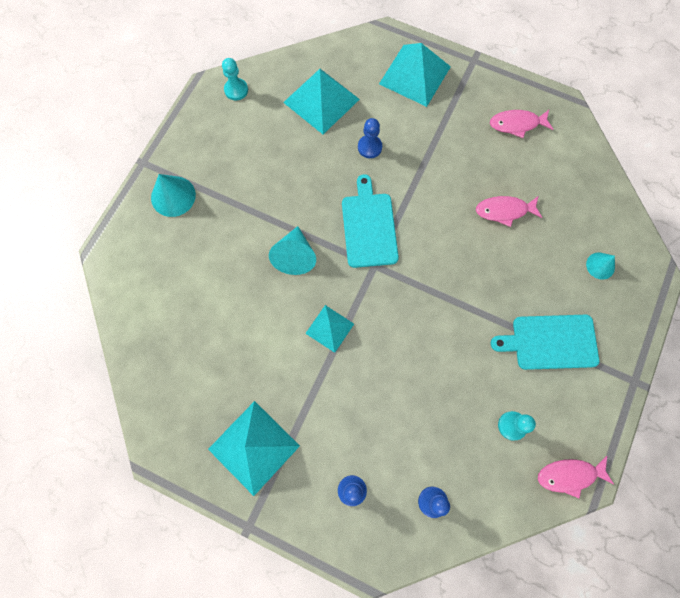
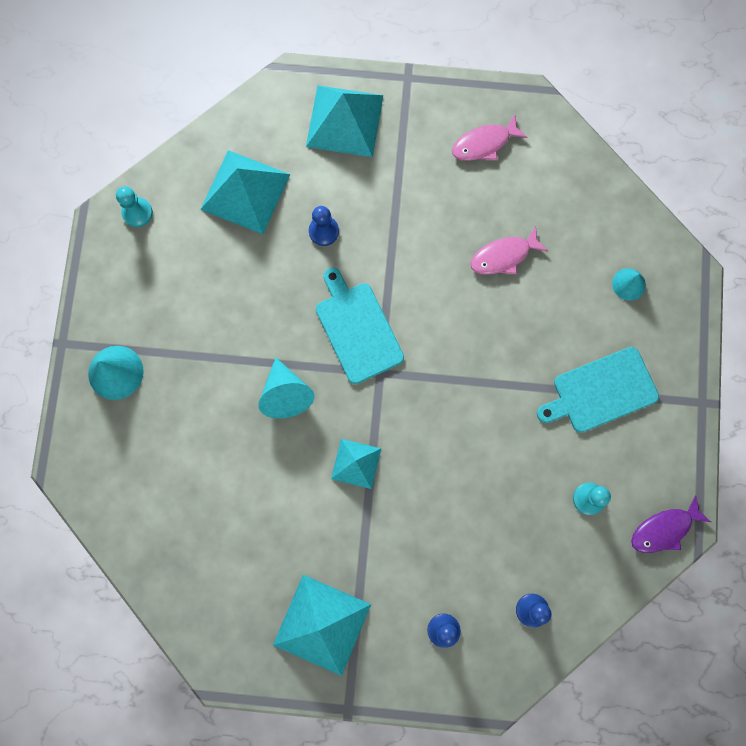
camera: 20 degrees left, 5 degrees up
(569, 475) = (664, 529): pink fish -> purple fish

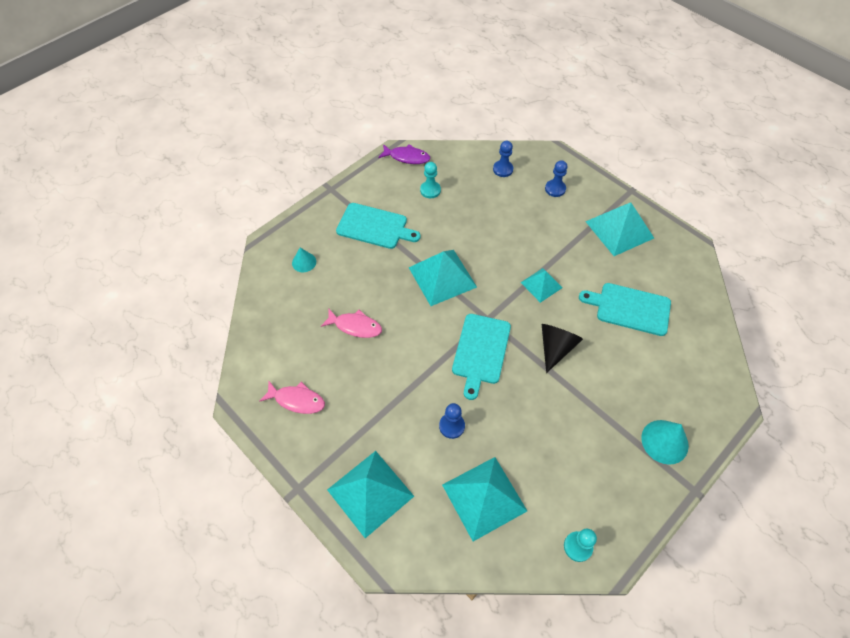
camera: 140 degrees left, 20 degrees down
(239, 510) = (630, 308): none -> turquoise cutting board
(286, 394) = (555, 348): turquoise cone -> black cone
(469, 386) = (442, 277): none -> turquoise pyramid

